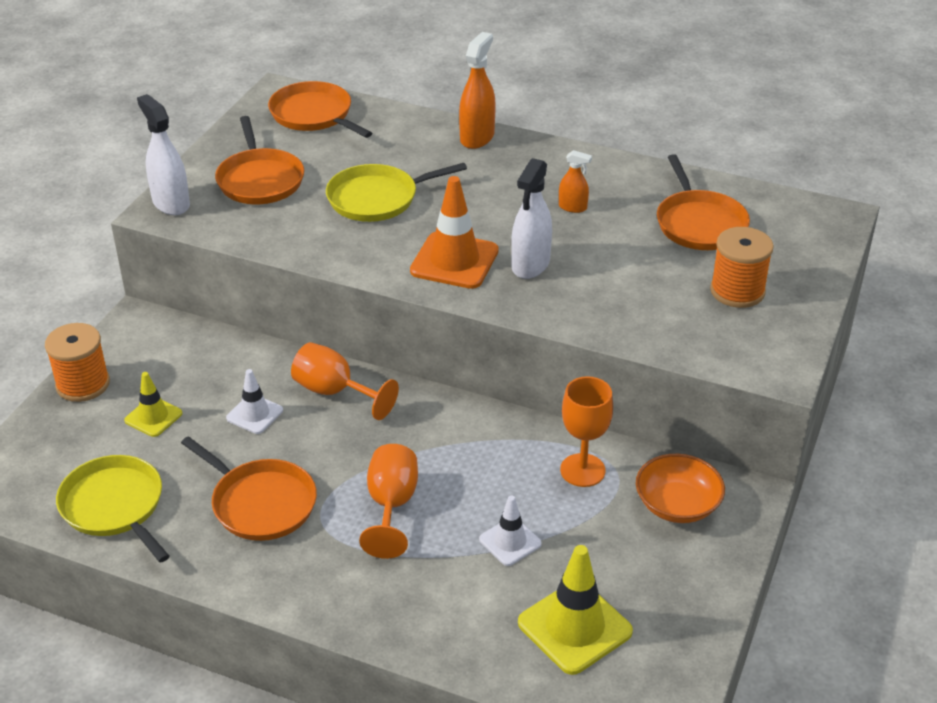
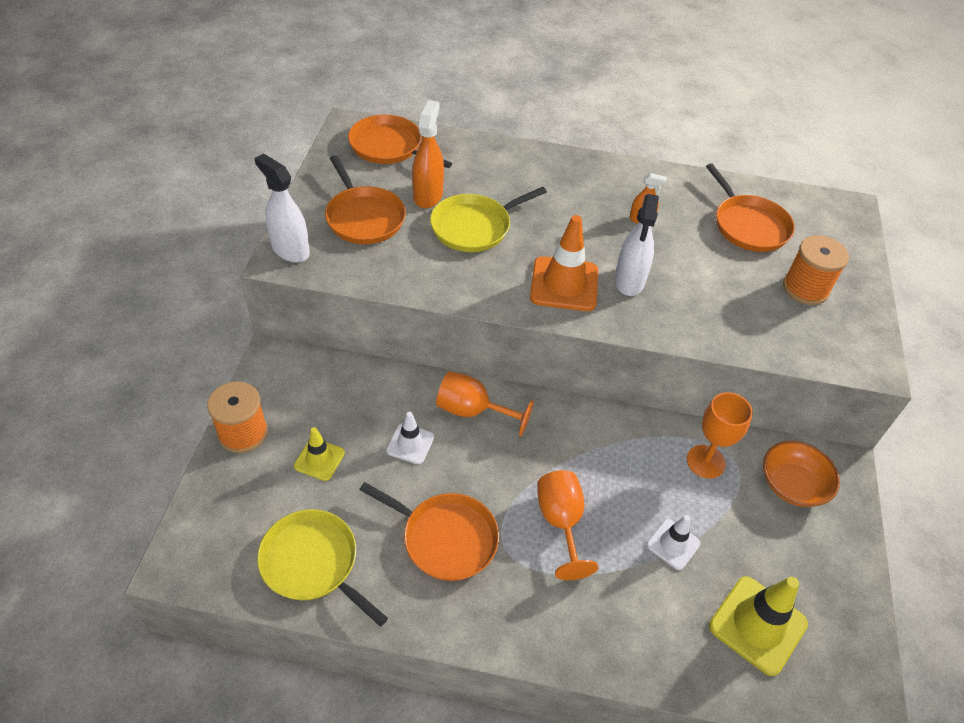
camera: 15 degrees left, 10 degrees up
(477, 137) = (536, 158): orange spray bottle -> orange spray bottle (428, 195)

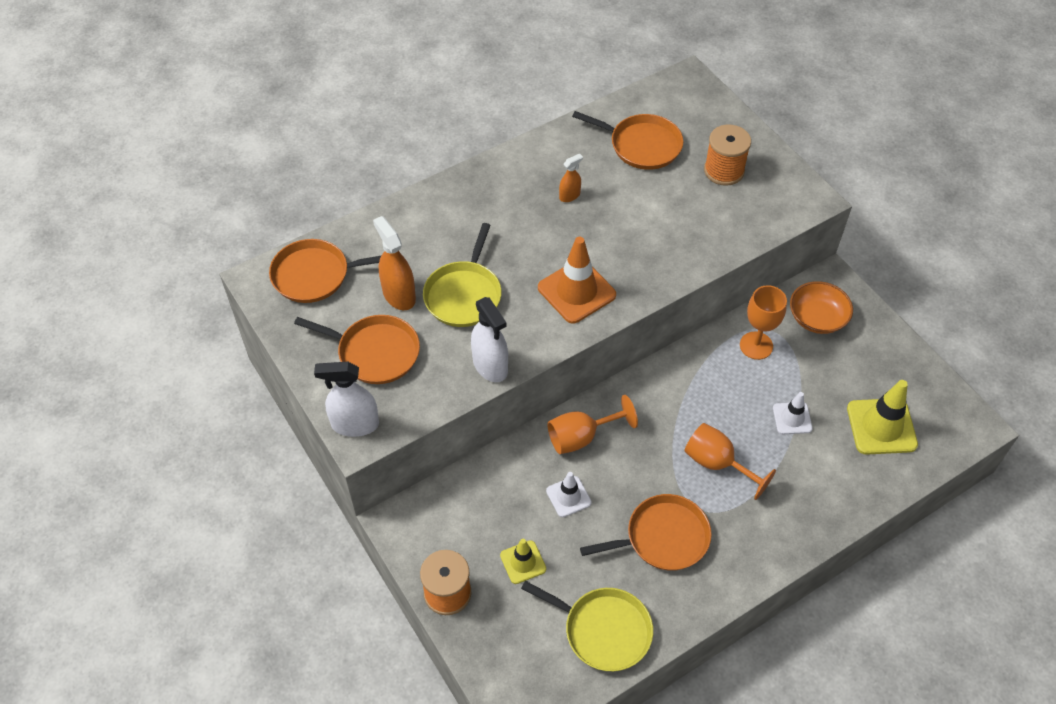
camera: 40 degrees left, 5 degrees up
(313, 563) = (603, 630): yellow pan -> yellow pan turned 150 degrees counterclockwise
(629, 281) = (614, 254): white spray bottle -> white spray bottle (490, 366)

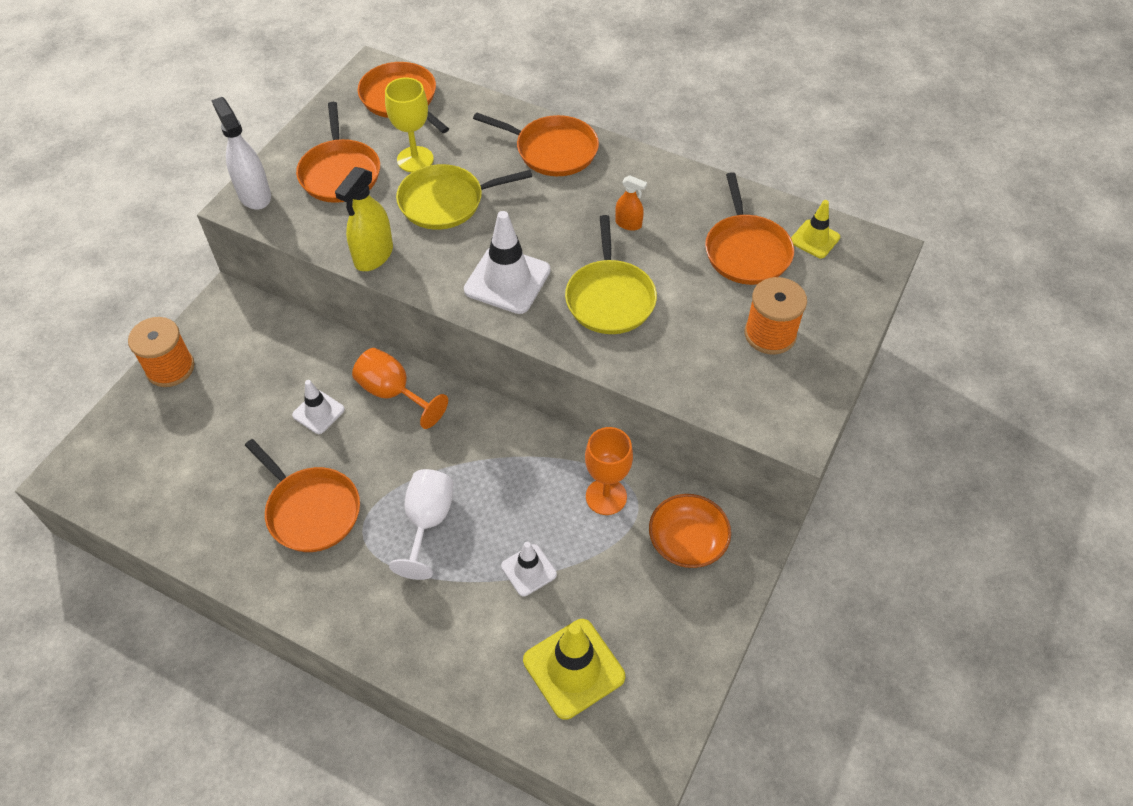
camera: 60 degrees right, 0 degrees up
(399, 295) = (415, 159): orange spray bottle -> yellow goblet
(457, 204) = (552, 150): none -> orange pan
(490, 366) = (373, 255): white spray bottle -> yellow spray bottle
(523, 562) = (228, 409): yellow traffic cone -> yellow traffic cone (814, 239)
(576, 291) = (507, 280): orange traffic cone -> white traffic cone
(603, 630) = (182, 504): yellow pan -> yellow pan (610, 298)
(717, 463) = (427, 522): orange goblet -> white goblet

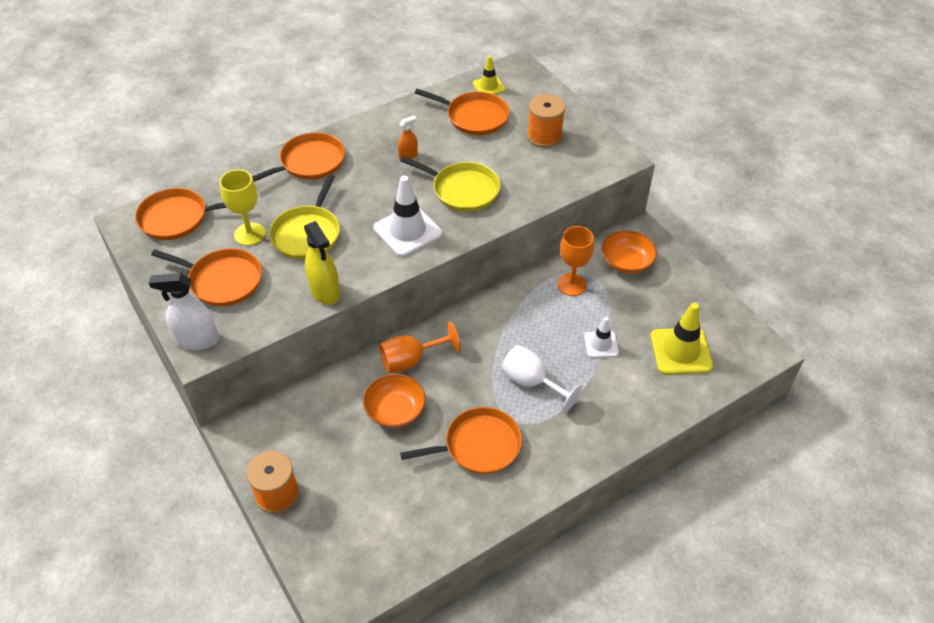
camera: 60 degrees left, 5 degrees down
(318, 412) = (395, 410): white traffic cone -> orange bowl

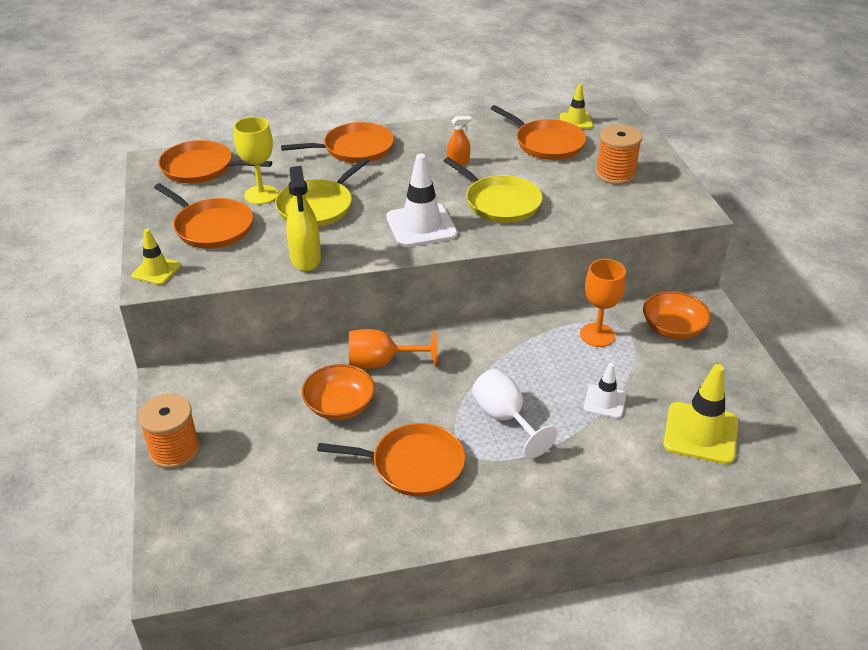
camera: 20 degrees right, 10 degrees down
(197, 340) = (156, 271): white spray bottle -> yellow traffic cone

